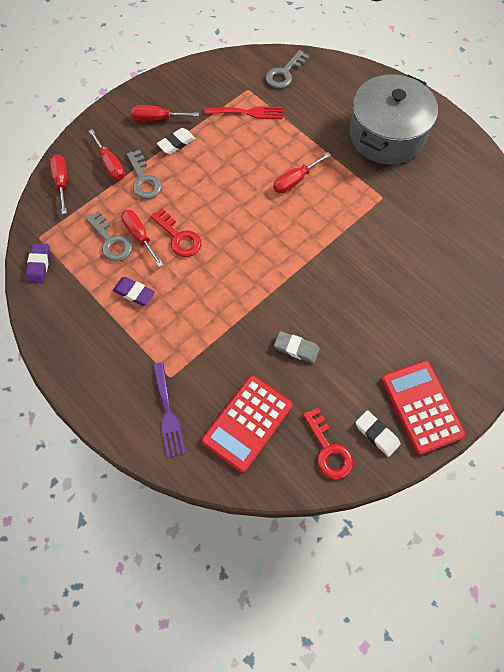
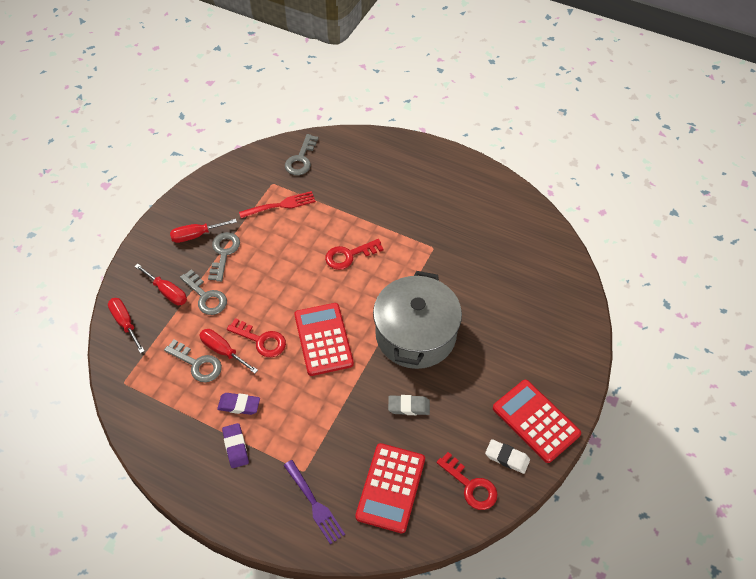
camera: 20 degrees left, 10 degrees down
(39, 265) = (135, 408): purple eraser -> purple eraser (235, 447)
(176, 143) = (224, 253): white eraser -> grey key
(238, 255) = (323, 339): none -> red calculator
(295, 180) = (349, 255): red screwdriver -> red key
(386, 135) = (416, 191): grey pot -> grey pot (415, 334)

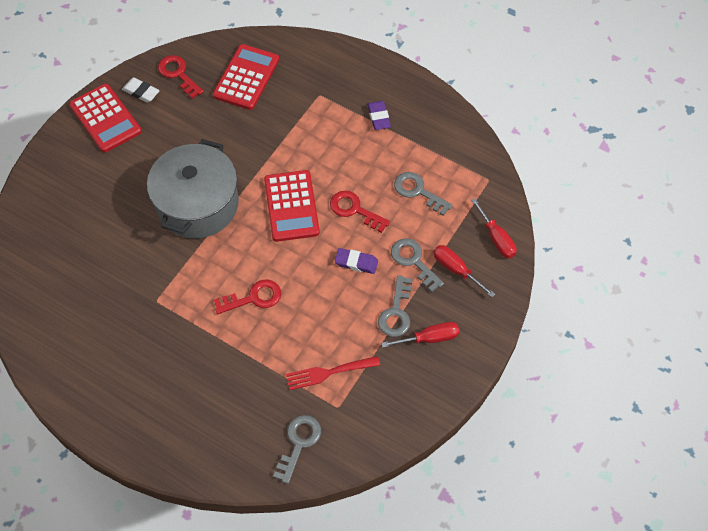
camera: 175 degrees left, 5 degrees up
(223, 351) = (393, 202): red screwdriver -> none
(239, 405) = (376, 151): purple eraser -> purple eraser (356, 263)
(315, 504) = (311, 70): purple fork -> none
(408, 407) = (218, 138): grey eraser -> none

